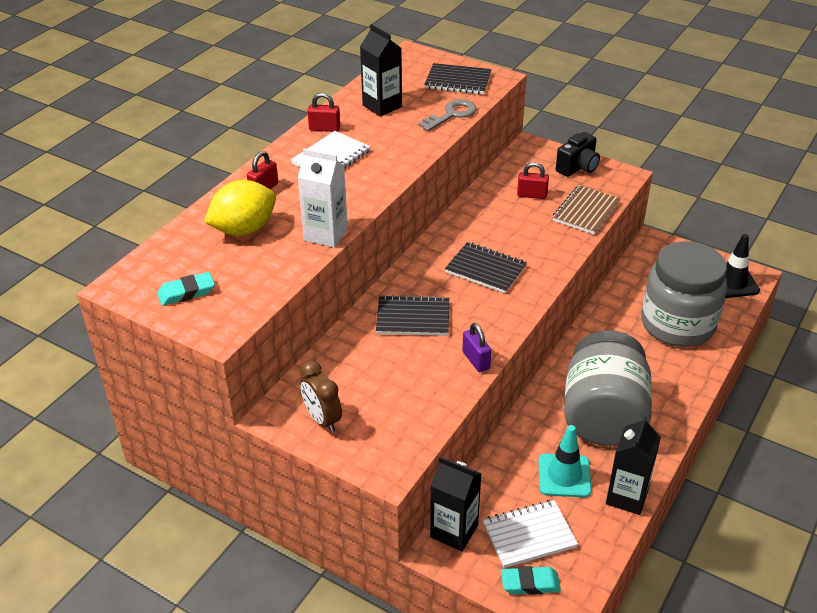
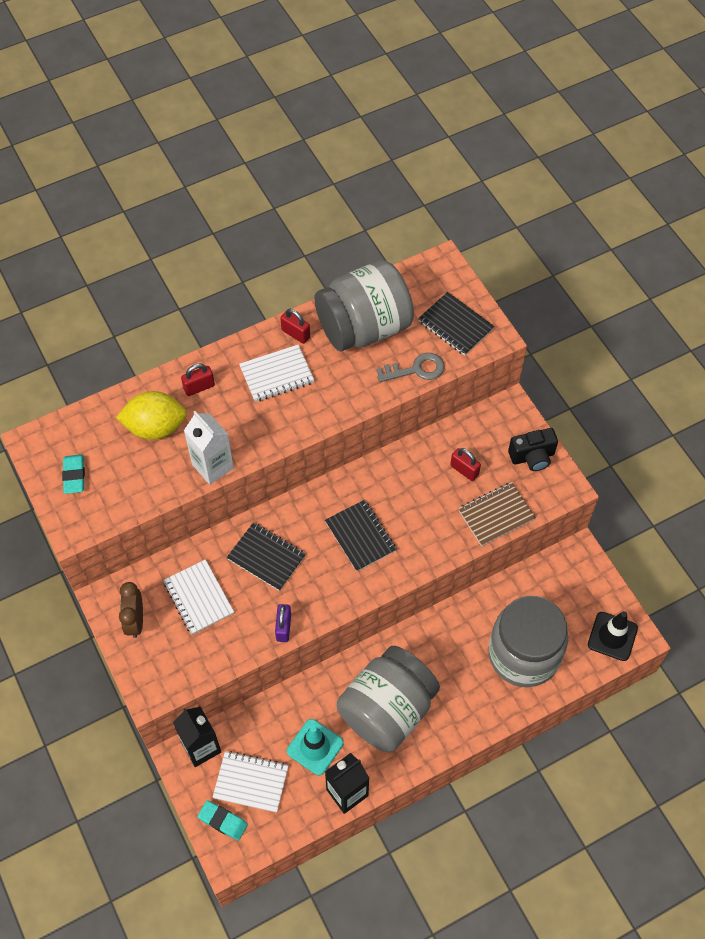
camera: 30 degrees right, 20 degrees up
(186, 292) = (74, 476): turquoise eraser -> turquoise eraser turned 75 degrees clockwise
(373, 374) = (199, 598): none -> white notebook
(382, 106) = (364, 327): black carton -> grey jar

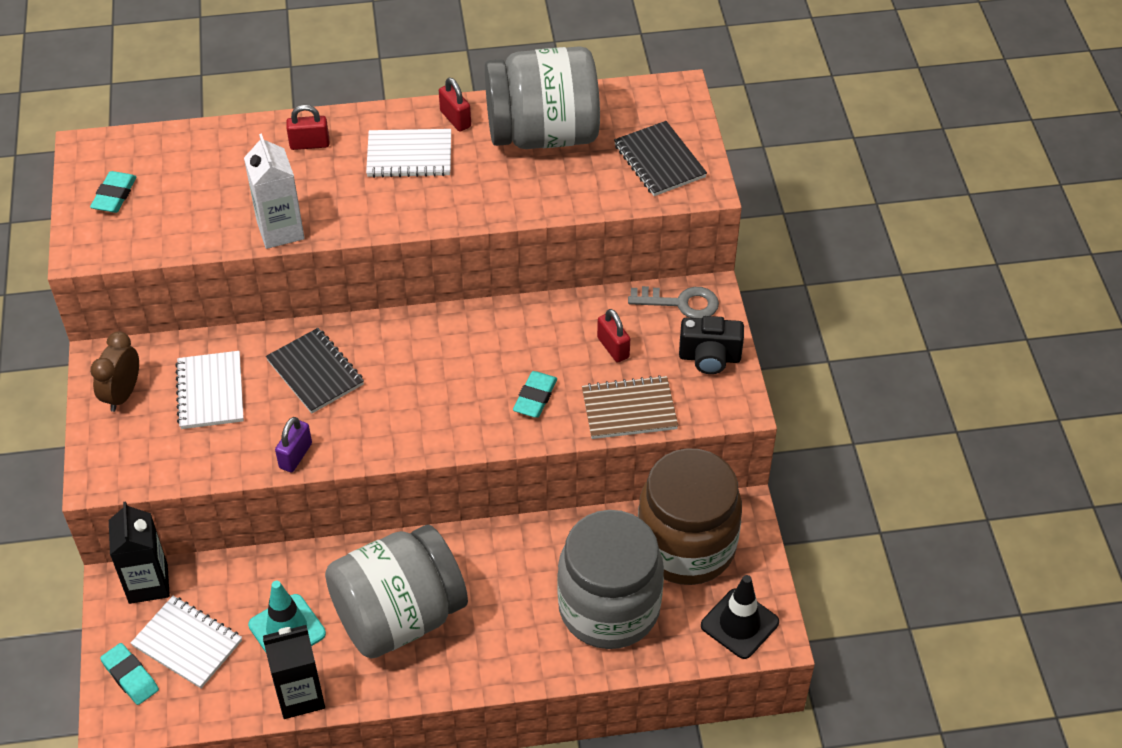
camera: 20 degrees right, 10 degrees down
(155, 427) = (236, 172): yellow lemon -> none
(360, 536) = (443, 383): black notebook -> none
(416, 369) = (584, 195): grey key -> grey key (681, 303)
(428, 526) = (535, 397): none -> turquoise eraser
(554, 591) = (686, 546): none -> brown jar

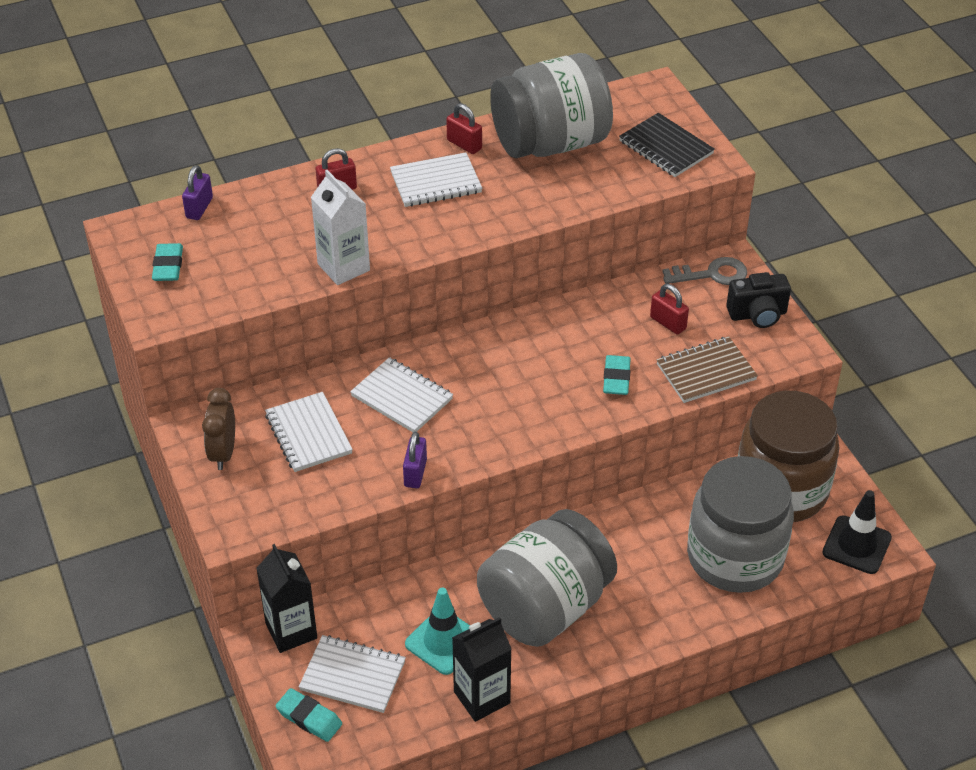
camera: 15 degrees left, 5 degrees down
(169, 139) = (199, 208): none -> purple padlock
(315, 372) = (402, 397): black notebook -> white notebook

